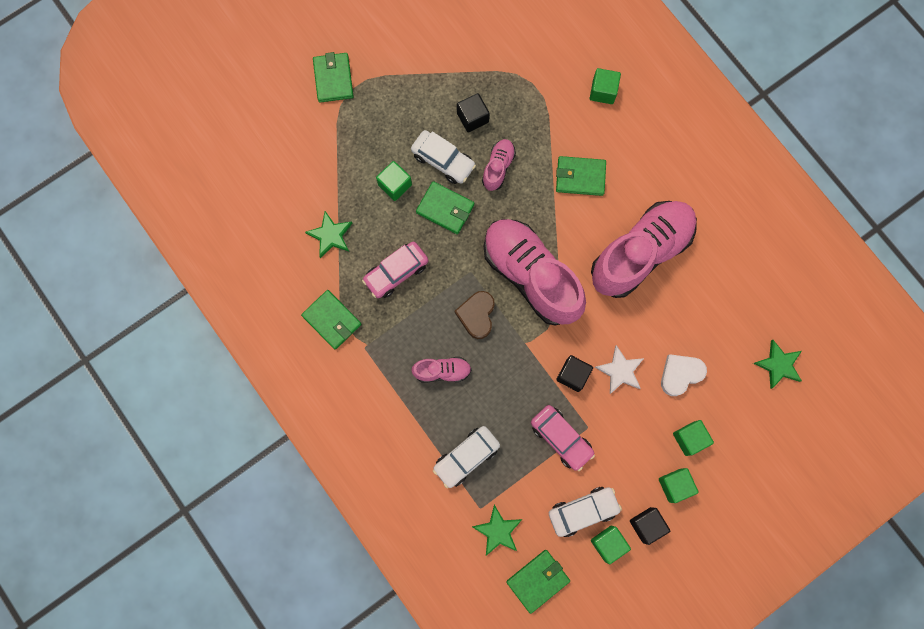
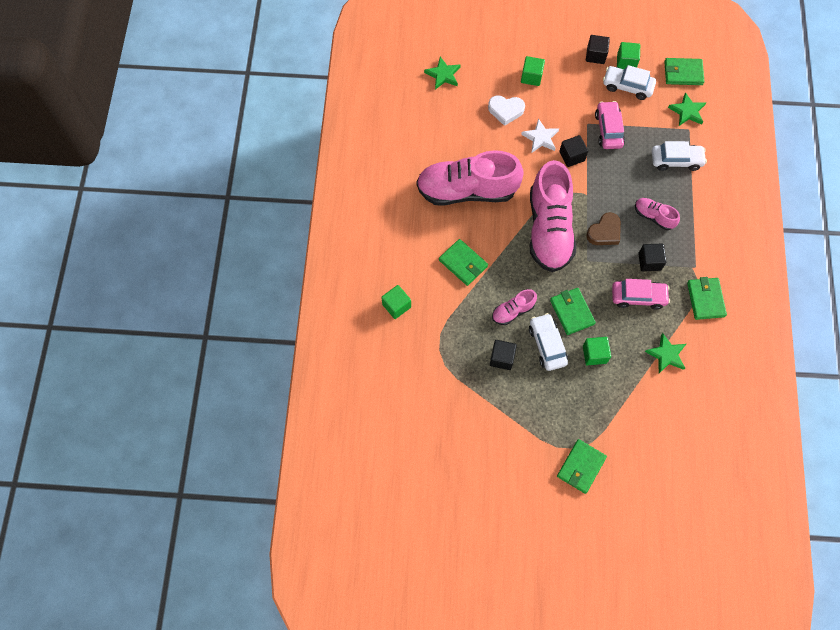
camera: 140 degrees left, 10 degrees down
(411, 318) = (649, 261): none -> black cube
(675, 485) = (561, 62): green cube -> none

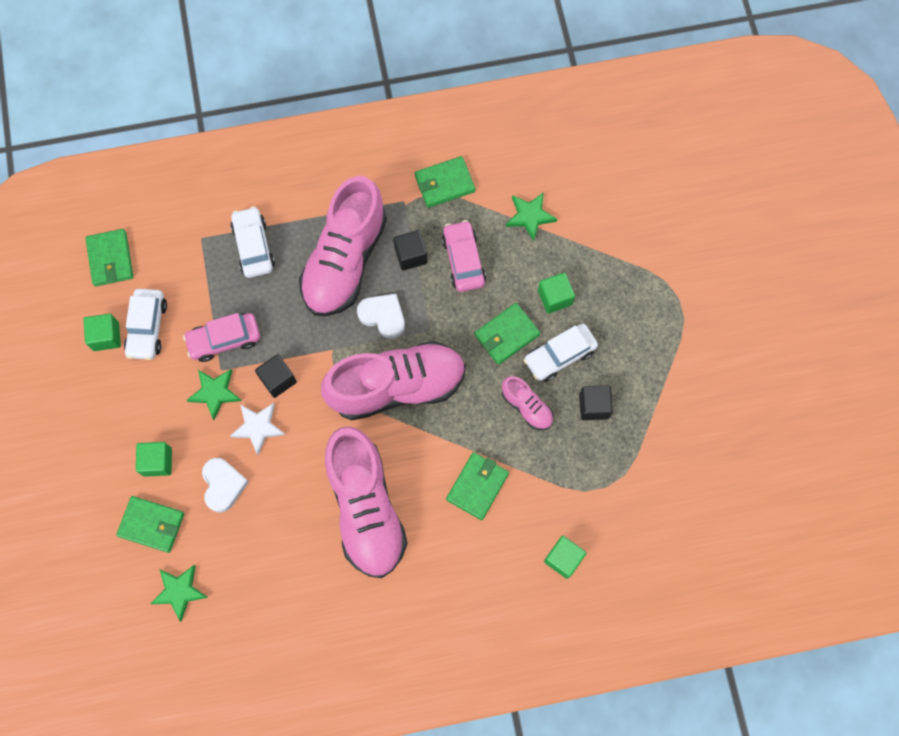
camera: 105 degrees left, 5 degrees up
(581, 467) = (698, 286): green wallet -> green wallet (151, 524)
(595, 55) = (102, 380): black cube -> none
(604, 232) = (383, 316): brown heart -> white heart
(653, 217) = (345, 260): pink shoe -> pink shoe, size x2.22
(687, 111) = (173, 244): green star -> green star (215, 393)

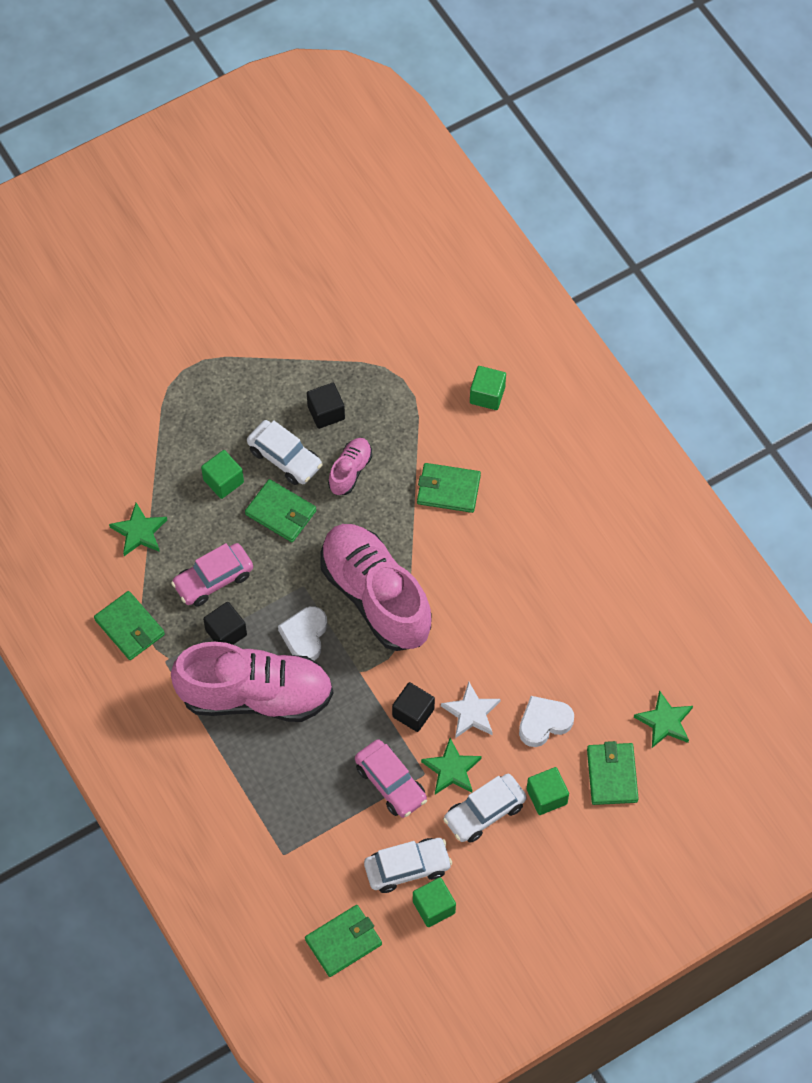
camera: 110 degrees left, 10 degrees down
(253, 246) = (273, 795): white car -> white car (484, 812)
(366, 508) = (511, 581): pink shoe -> none

